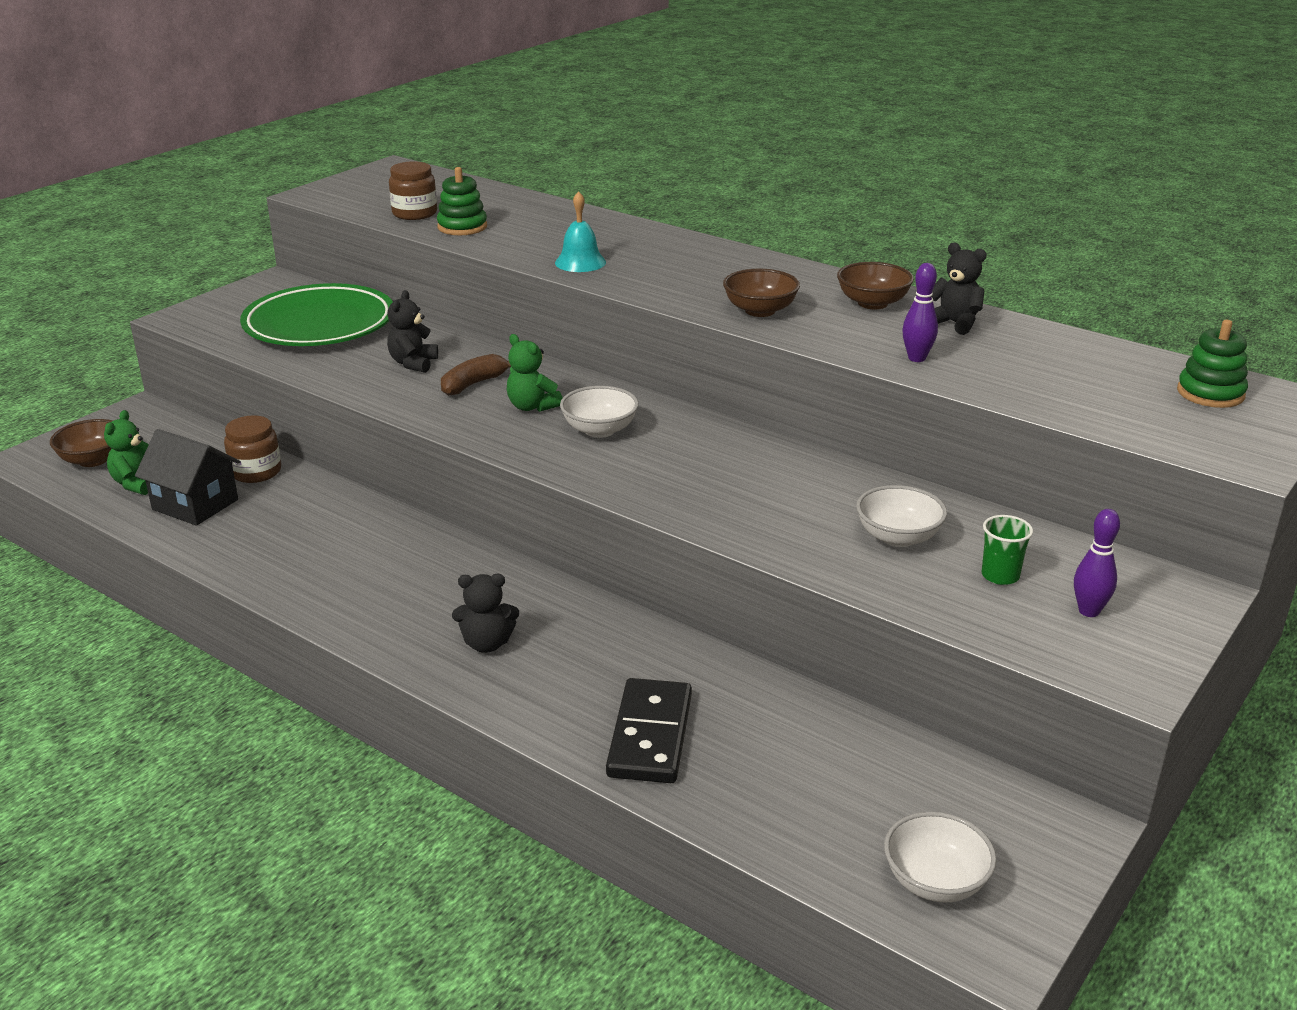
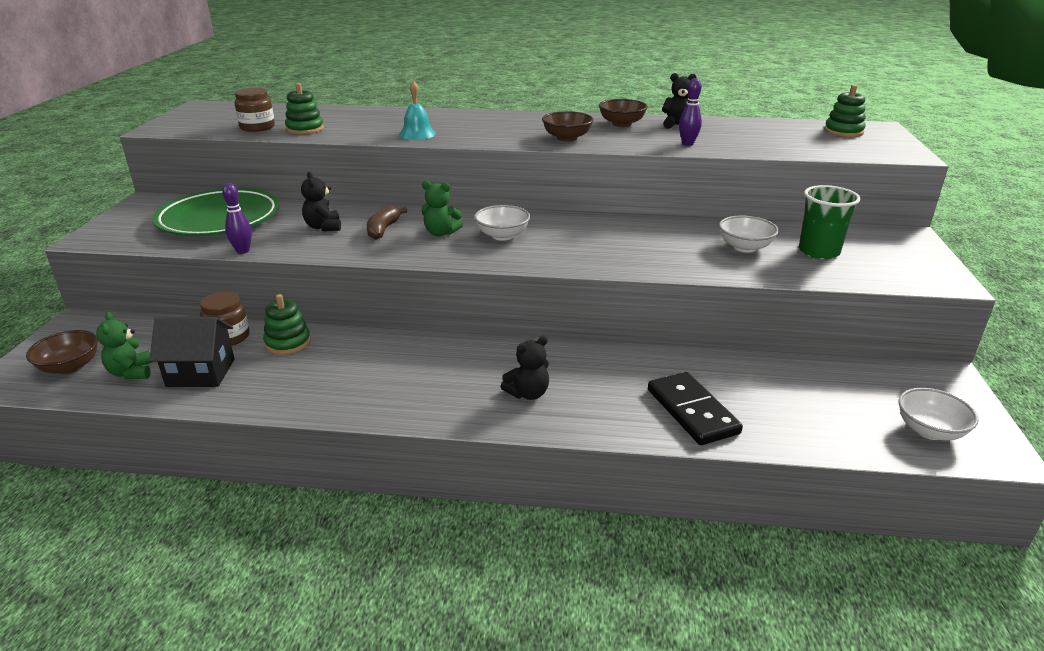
camera: 30 degrees left, 0 degrees up
(305, 497) = (288, 343): none -> green stacking toy
(1000, 576) = (819, 252): green cup -> green cup, size x1.69
(1089, 611) = (881, 256): purple bowling pin -> purple bowling pin (243, 251)

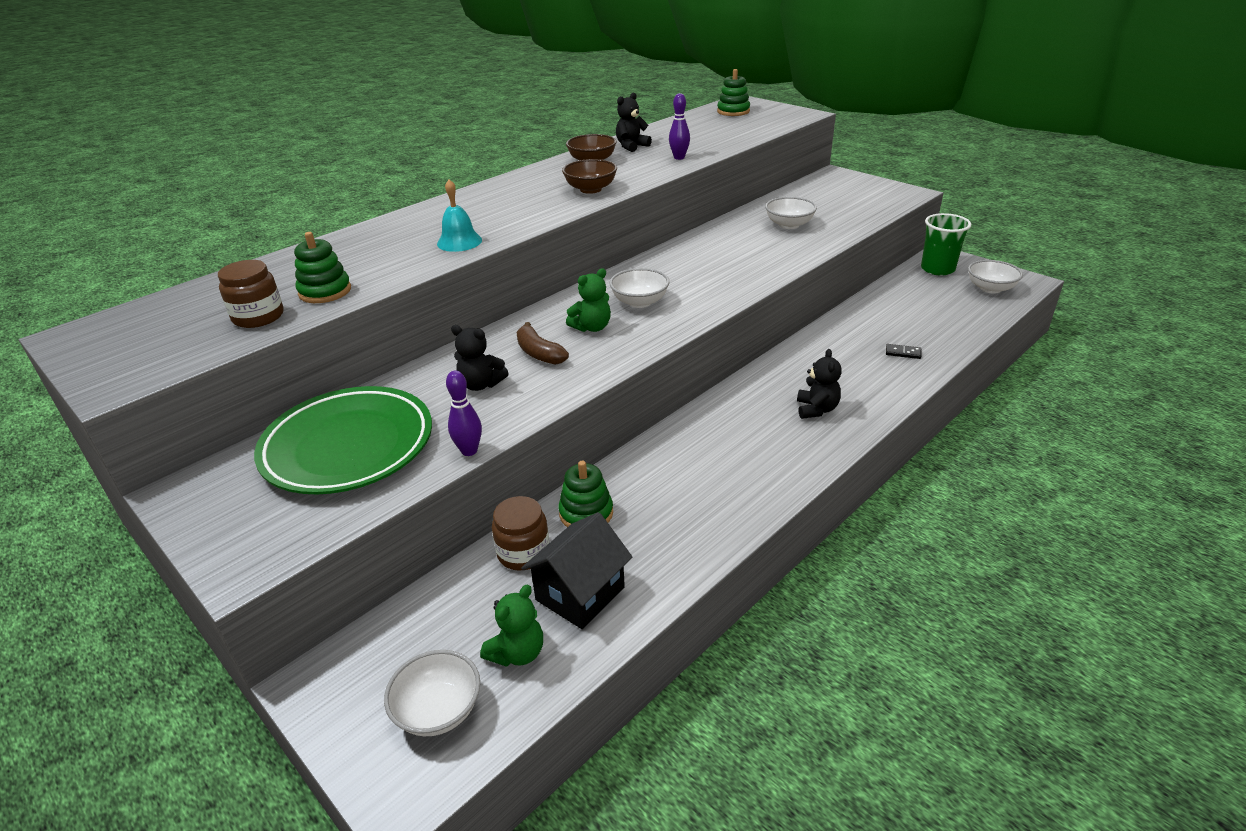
camera: 50 degrees left, 5 degrees up
(70, 367) = (438, 710): brown bowl -> white bowl
(131, 372) = (517, 652): green teddy bear -> green teddy bear turned 75 degrees counterclockwise
(692, 411) = (903, 353): black domino -> black domino, size x0.41
(819, 252) = (825, 207): green cup -> green cup (937, 269)

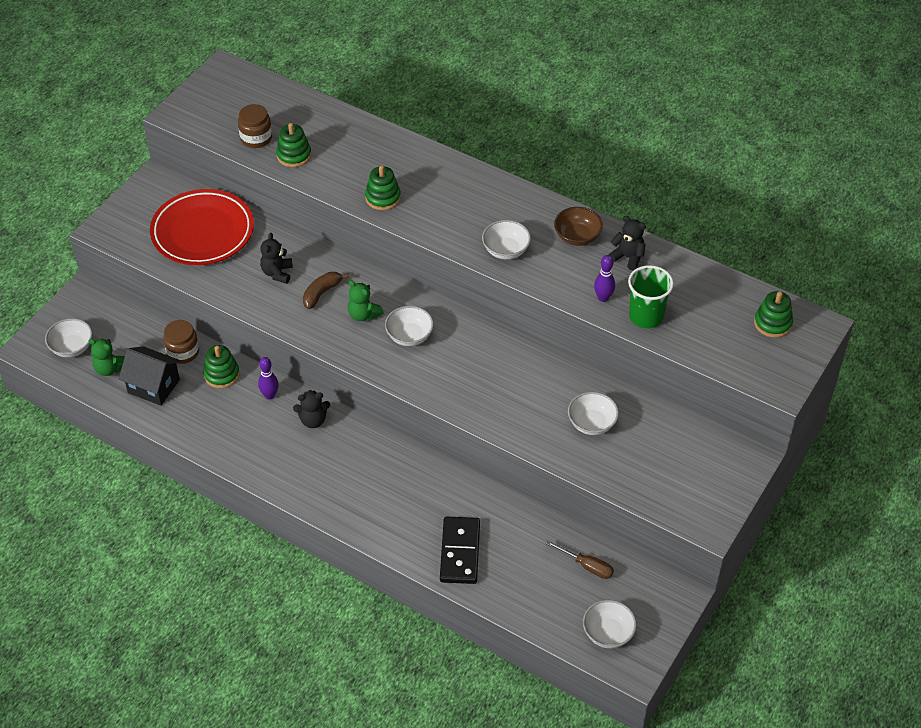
camera: 75 degrees right, 15 degrees up
(348, 447) = (203, 232): green plate -> red plate
(459, 242) = (383, 198): turquoise bell -> green stacking toy
(469, 451) = (205, 288): purple bowling pin -> purple bowling pin (270, 395)
(590, 189) = (506, 250): brown bowl -> white bowl
(816, 409) = (360, 492): black teddy bear -> black teddy bear (313, 420)
(903, 353) = (460, 552): black domino -> black domino, size x2.42
(914, 290) = (587, 566): none -> brown screwdriver
(937, 269) = (643, 589): green cup -> green cup (646, 316)

